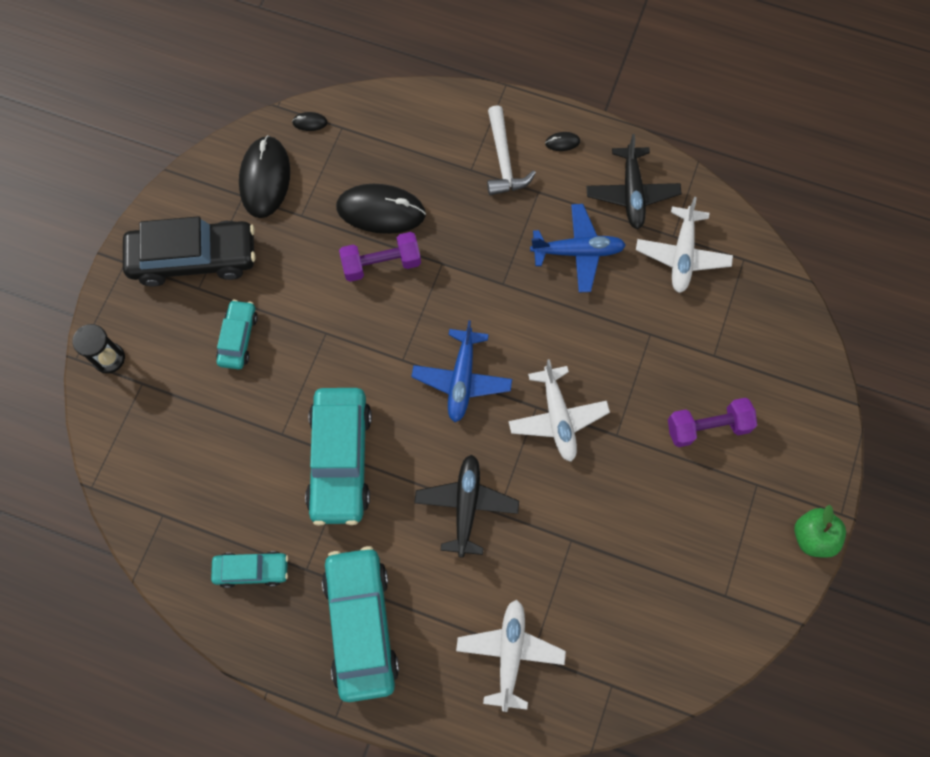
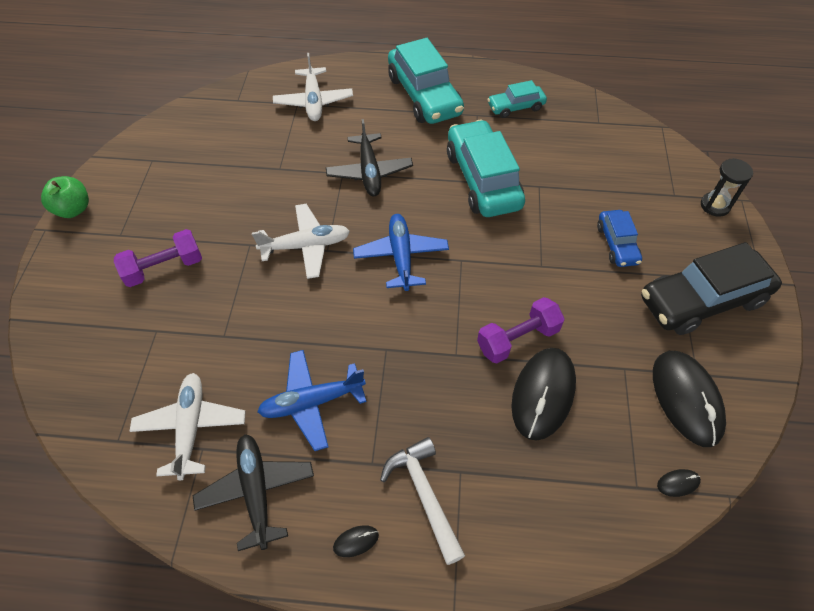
camera: 165 degrees right, 15 degrees down
(238, 338) = (617, 244): turquoise car -> blue car
(381, 211) = (543, 394): black mouse -> black mouse turned 60 degrees counterclockwise
(557, 417) = (306, 246): white plane -> white plane turned 105 degrees clockwise

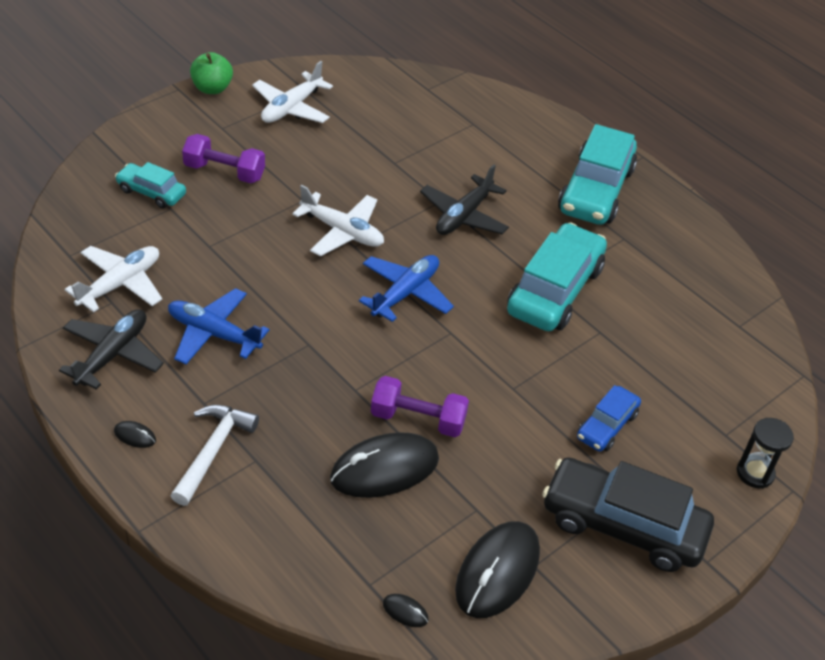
camera: 40 degrees right, 10 degrees down
(313, 101) = (489, 131): white plane -> white plane (291, 108)
(515, 107) = (671, 257): turquoise car -> turquoise car (151, 192)

